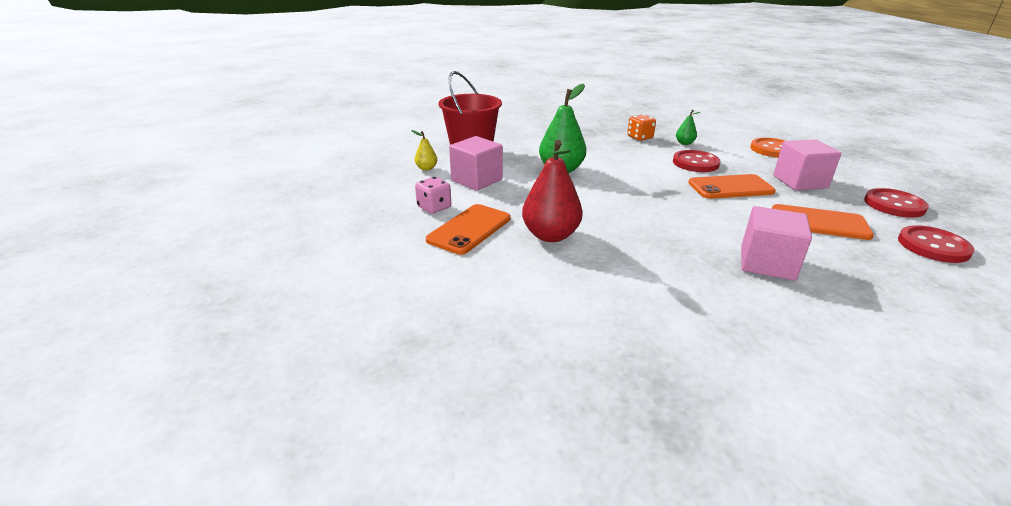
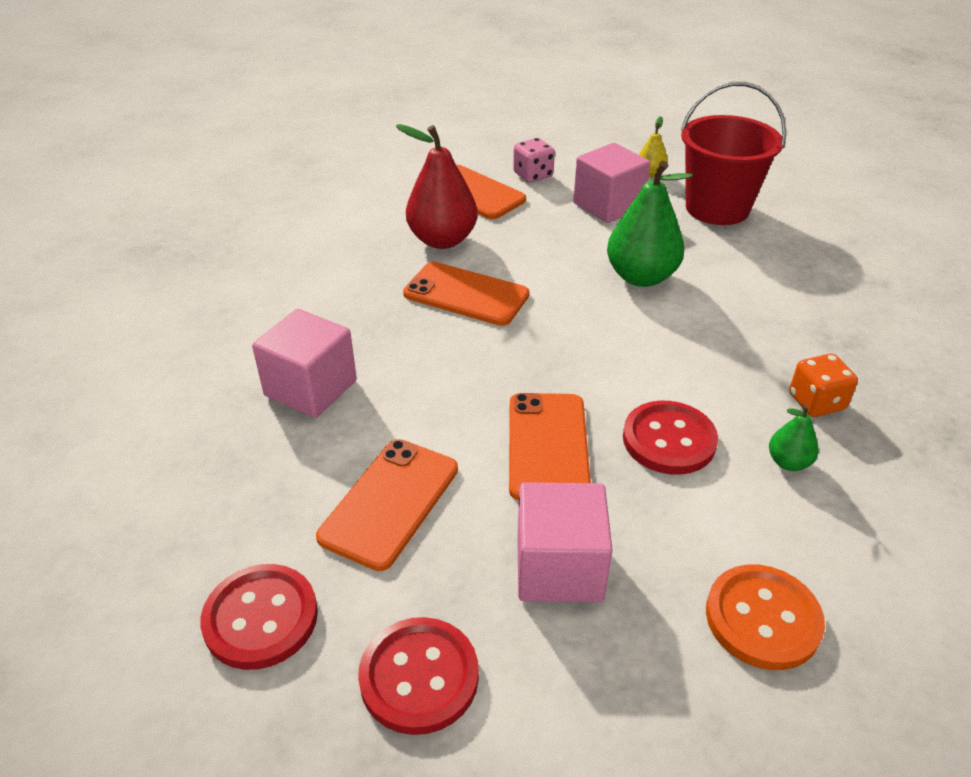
camera: 100 degrees right, 10 degrees up
(617, 219) = (466, 294): none -> orange phone

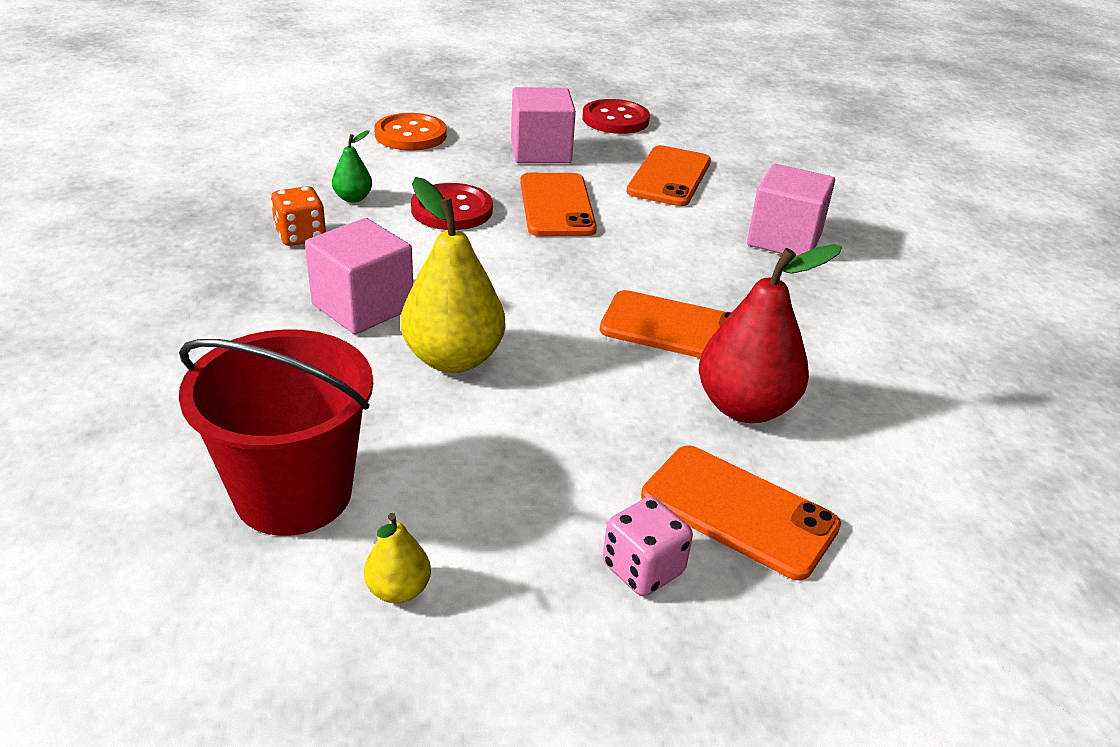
camera: 170 degrees right, 5 degrees down
(261, 618) = (718, 135): red button -> none
(608, 205) = (492, 491): pink cube -> pink cube (363, 306)
(641, 277) = (453, 358): green pear -> yellow pear

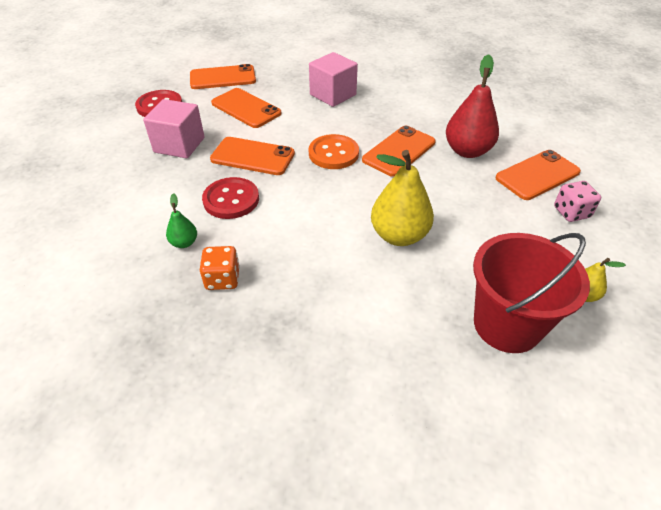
camera: 65 degrees left, 10 degrees up
(363, 306) = (329, 263): pink cube -> none
(410, 135) = (107, 196): orange button -> orange button (333, 153)
(731, 144) = (223, 78): none -> orange phone

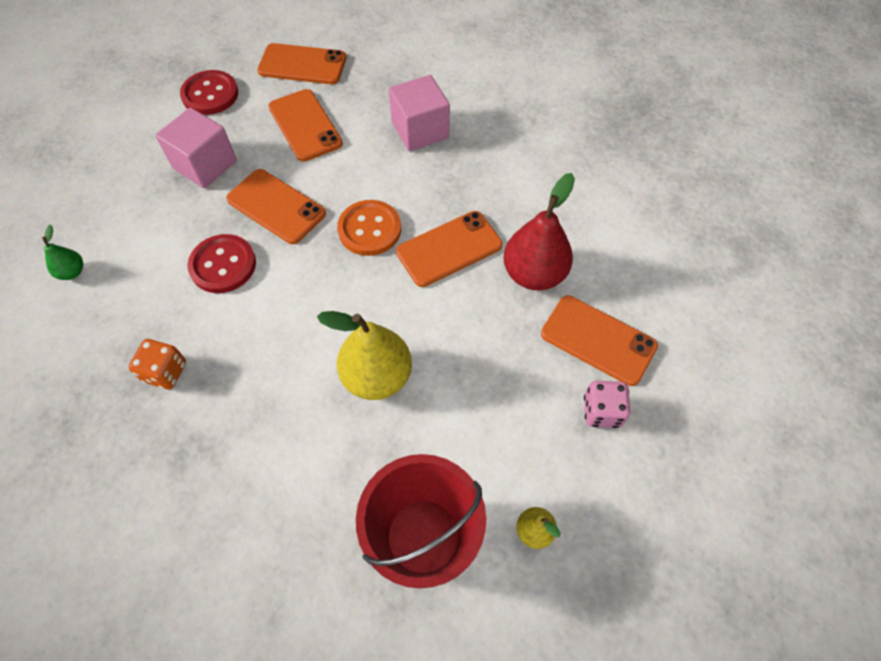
camera: 20 degrees right, 15 degrees up
(184, 243) = (149, 310): green pear -> green pear (72, 272)
(537, 175) = (598, 340): orange phone -> orange phone turned 45 degrees clockwise

